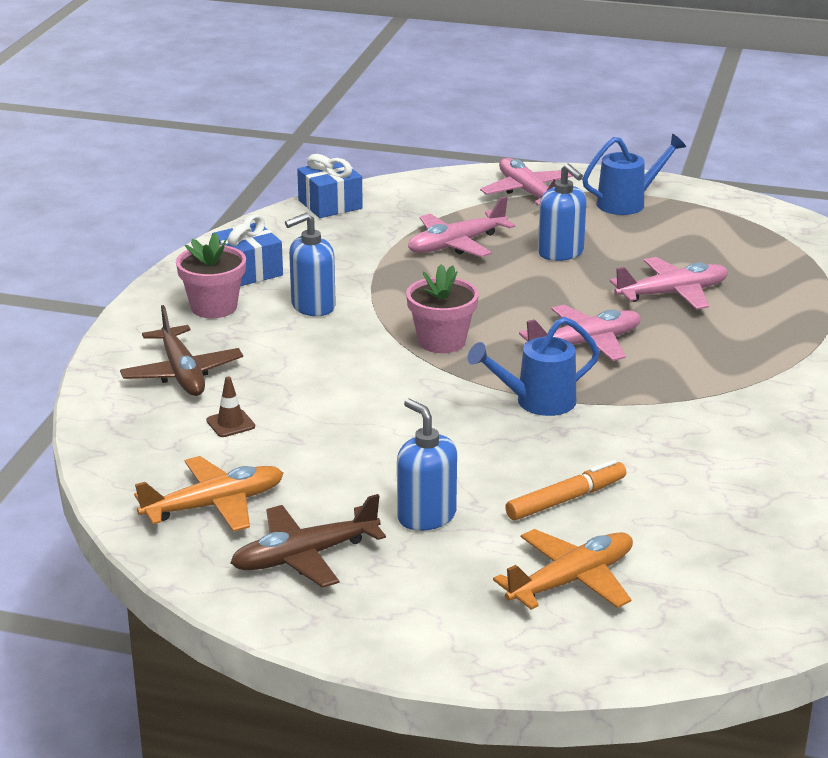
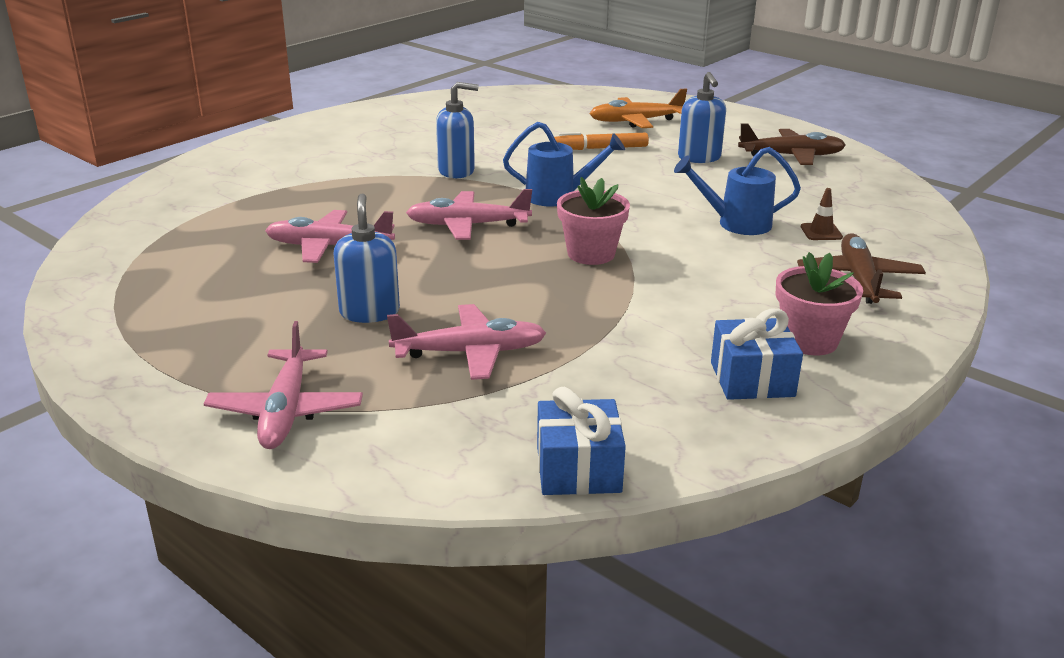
camera: 155 degrees left, 0 degrees up
(213, 505) = (847, 188): orange plane -> none
(312, 306) = (695, 316): blue soap dispenser -> blue soap dispenser (456, 171)
(627, 203) = (195, 358): blue watering can -> blue watering can (736, 224)

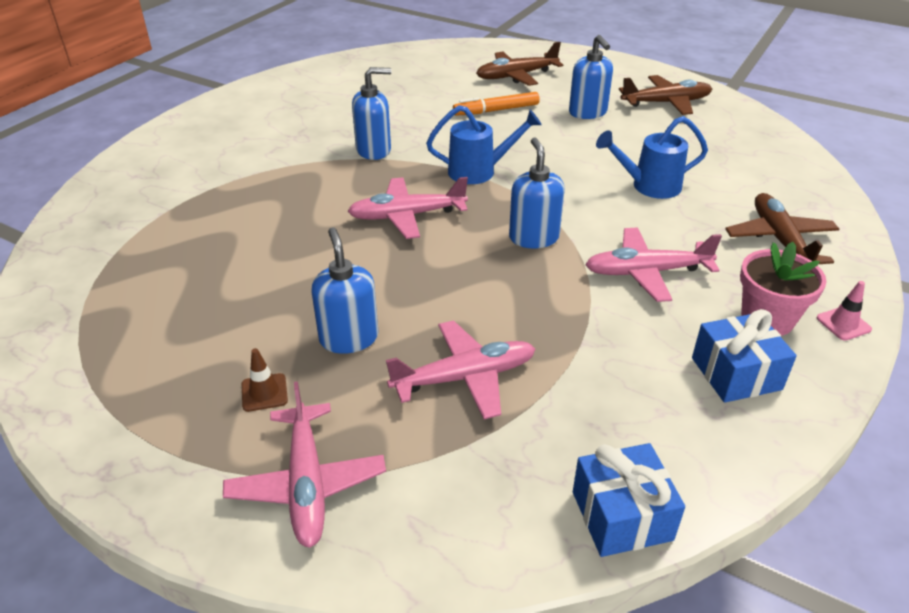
camera: 10 degrees left, 10 degrees up
(330, 246) = (282, 258): pink plane -> pink plane (647, 272)
(591, 254) = (533, 237): pink flower pot -> blue soap dispenser
(636, 121) = (517, 76): orange plane -> brown plane
(821, 232) = (725, 188): brown traffic cone -> brown traffic cone (264, 392)
(892, 353) = (843, 324): none -> pink traffic cone

